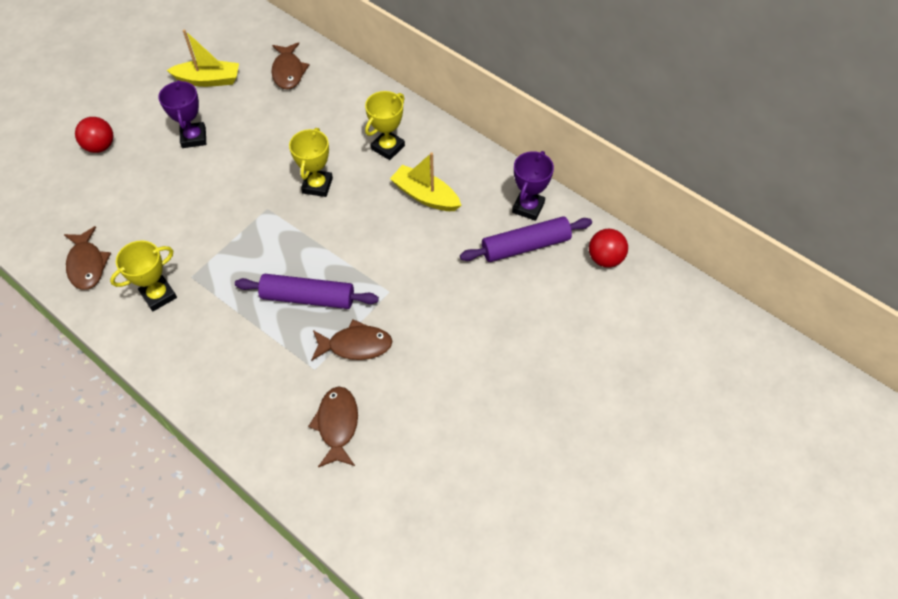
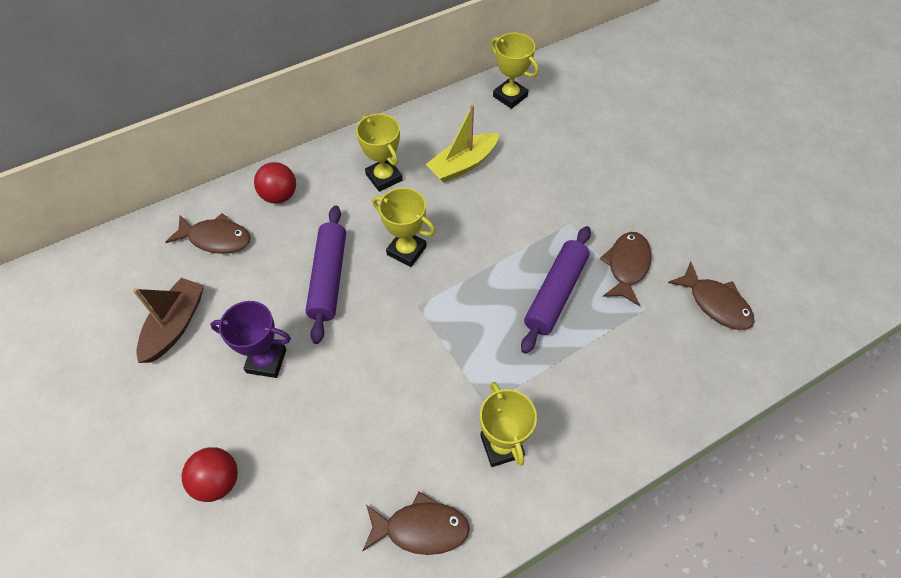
camera: 70 degrees left, 0 degrees up
(208, 80) = (175, 325): yellow boat -> brown boat
(337, 425) = (715, 303): brown fish -> brown fish turned 150 degrees counterclockwise
(525, 246) = (553, 111): purple rolling pin -> purple rolling pin (328, 278)
(528, 207) = (510, 96): purple trophy -> yellow trophy
(605, 259) = (586, 66): red ball -> red ball (279, 196)

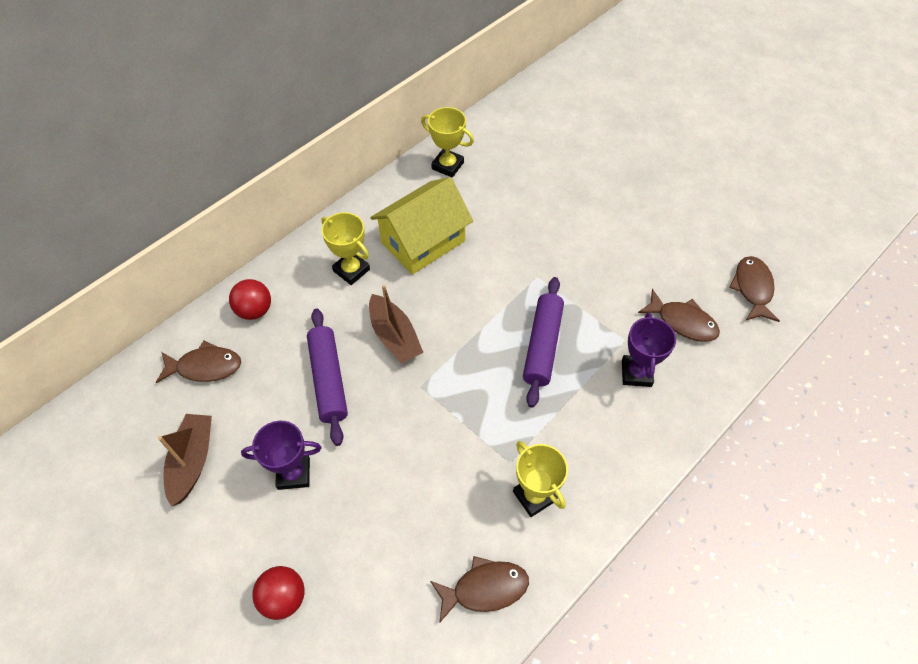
camera: 15 degrees left, 0 degrees up
(406, 250) = (394, 336): yellow trophy -> brown boat
(463, 164) = (423, 241): yellow boat -> yellow house
(627, 266) = (598, 305): brown fish -> brown fish (752, 288)
(649, 345) = (636, 373): none -> purple trophy

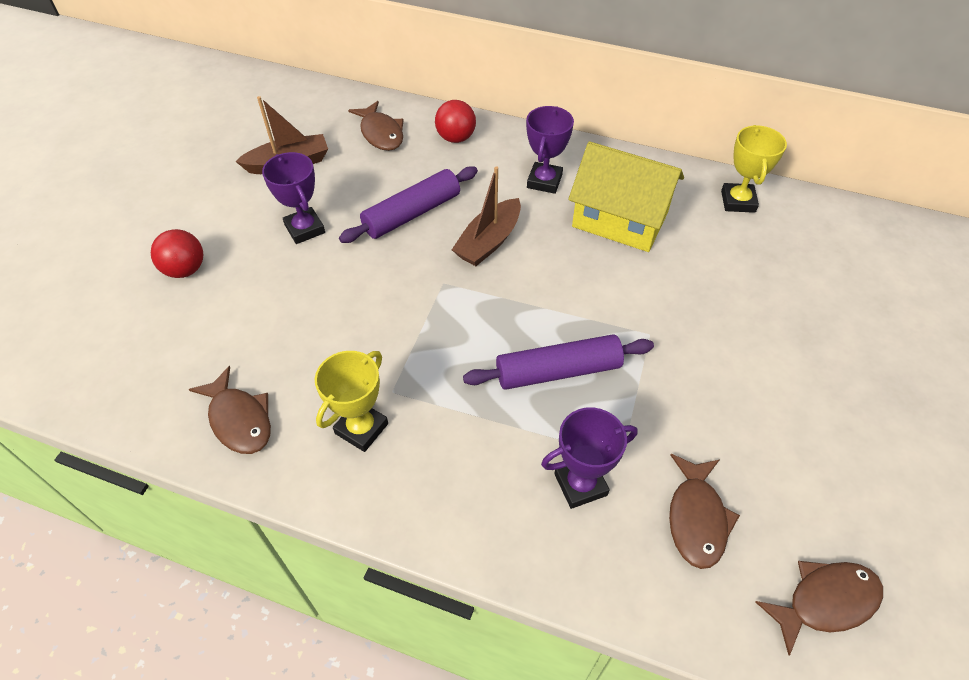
camera: 65 degrees right, 5 degrees down
(351, 270) = (544, 181): yellow trophy -> purple trophy

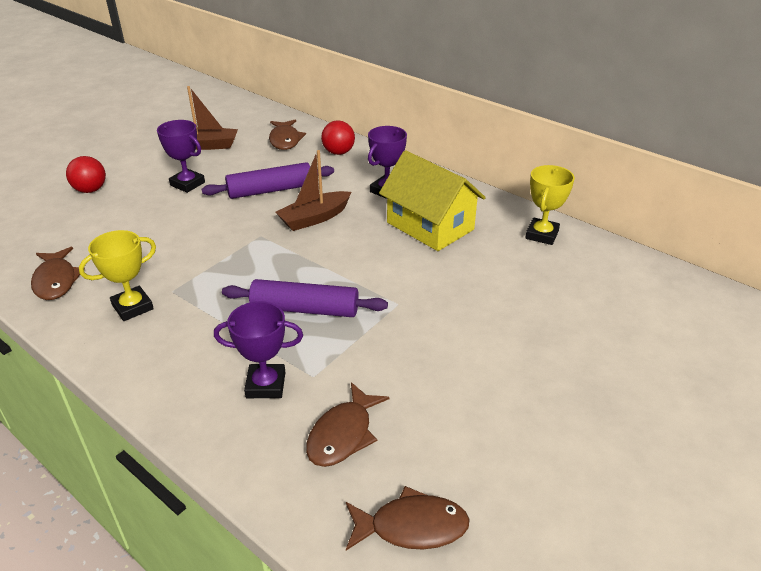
camera: 20 degrees right, 15 degrees down
(305, 229) = (187, 184): purple trophy -> purple trophy turned 45 degrees counterclockwise

